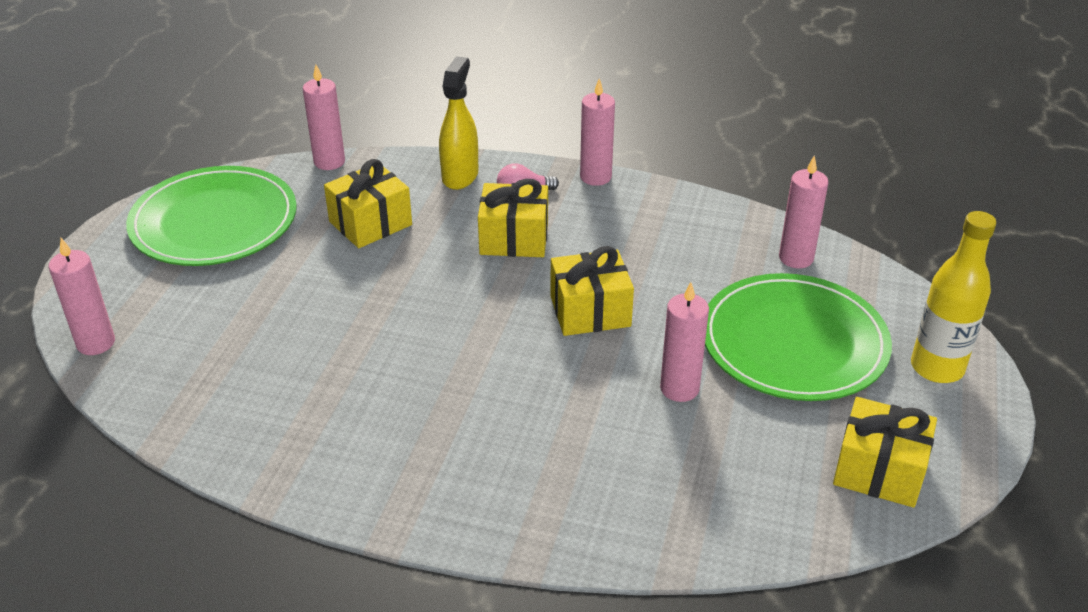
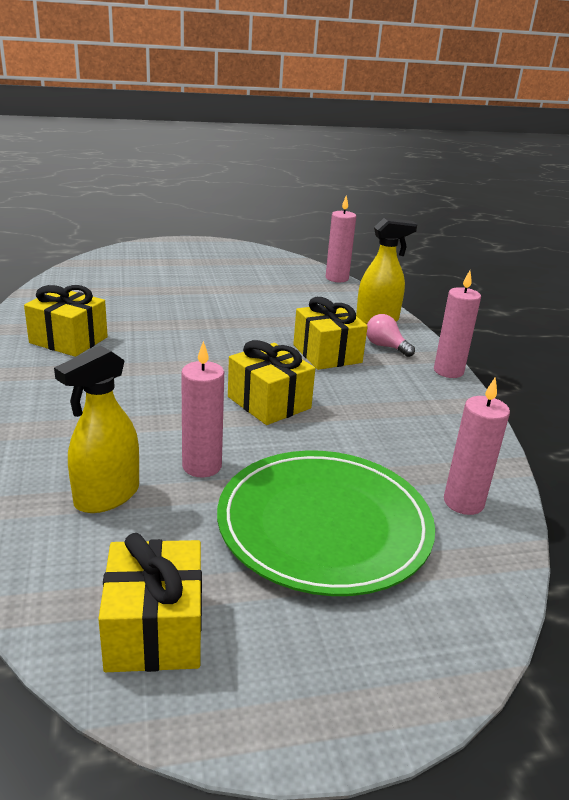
camera: 60 degrees right, 10 degrees down
(96, 343) = (104, 260): pink candle -> none
(214, 222) = (238, 262): green plate -> none
(370, 223) = (287, 303): yellow gift -> yellow gift (68, 340)
(699, 463) = (106, 496): none -> yellow spray bottle
(937, 368) = (375, 654): yellow bottle -> none

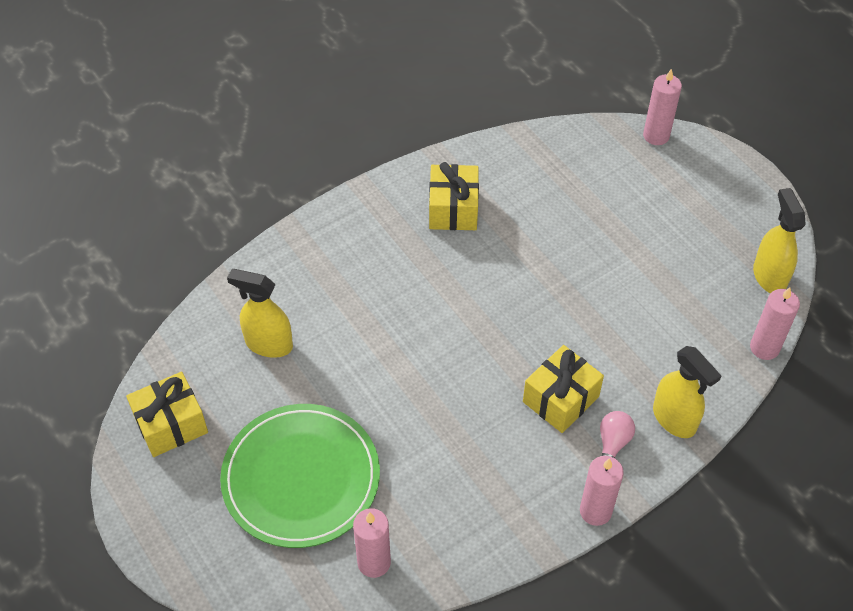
camera: 70 degrees right, 25 degrees up
(202, 466) = (329, 380): pink candle -> pink candle (656, 136)
(269, 402) = (441, 387): yellow gift -> none
(278, 261) = (769, 276): none -> yellow spray bottle

